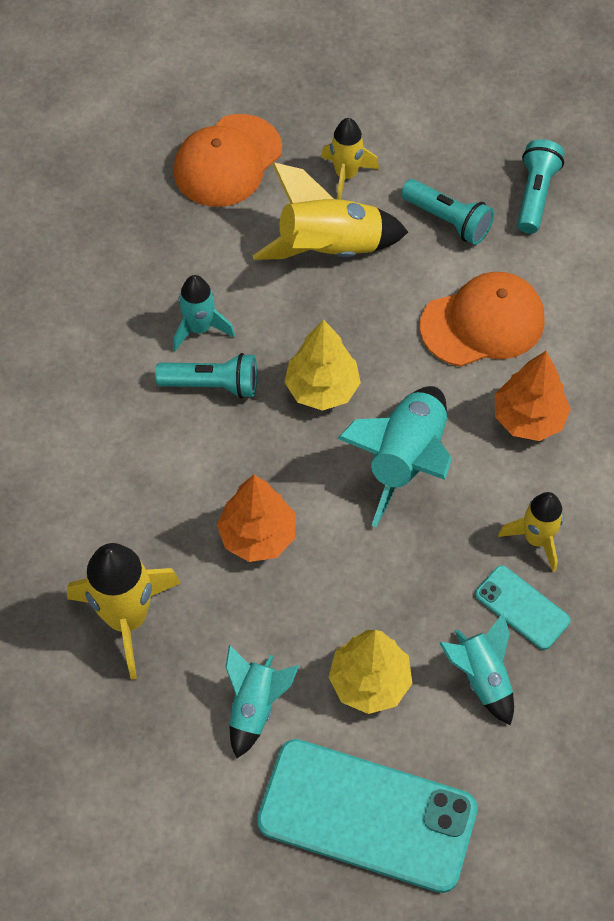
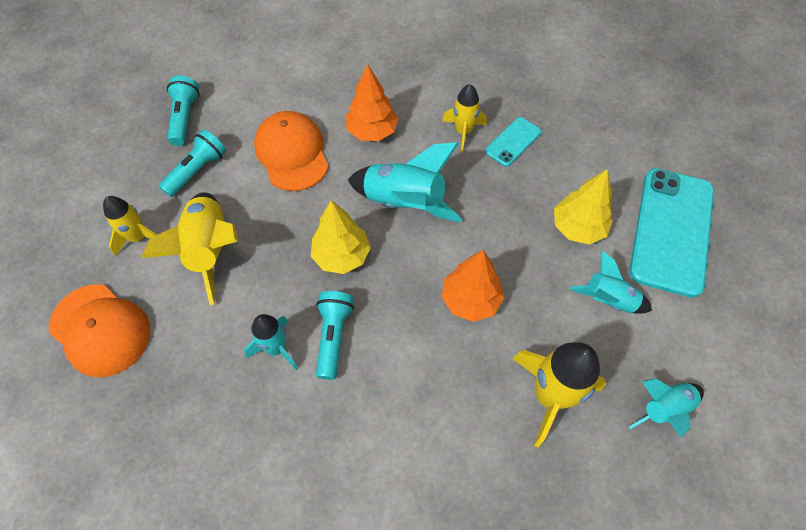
camera: 90 degrees left, 0 degrees up
(481, 677) = (564, 165): turquoise rocket -> turquoise rocket (663, 409)
(535, 195) = (185, 118): turquoise flashlight -> turquoise flashlight turned 75 degrees clockwise

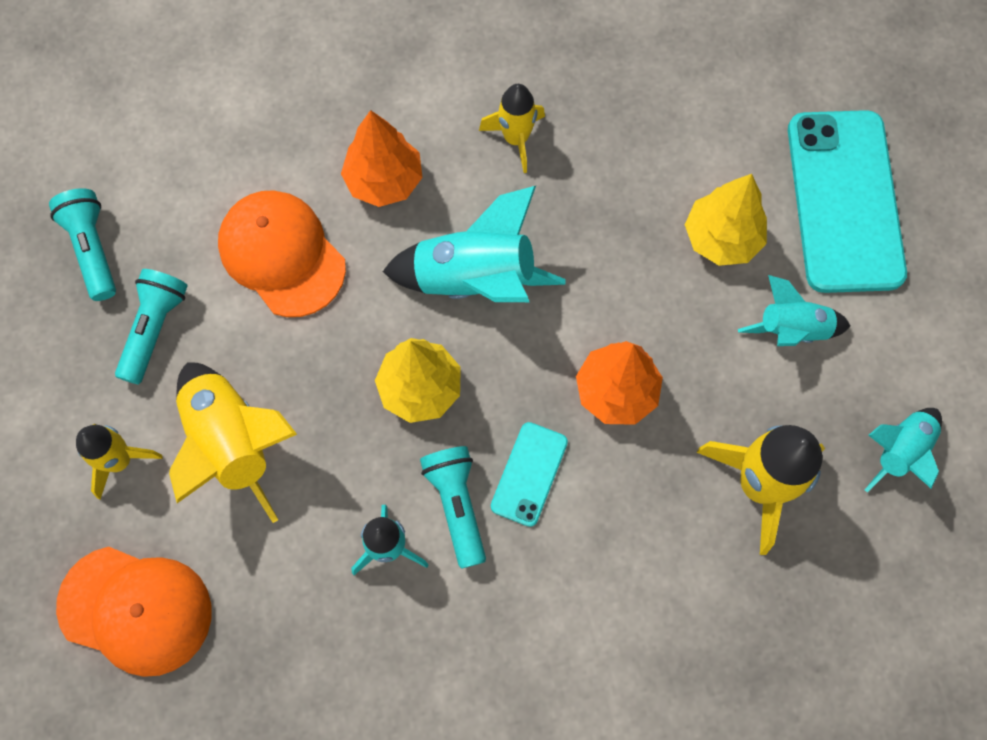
camera: 20 degrees left, 10 degrees up
(513, 142) = (591, 132): turquoise phone -> turquoise phone (529, 474)

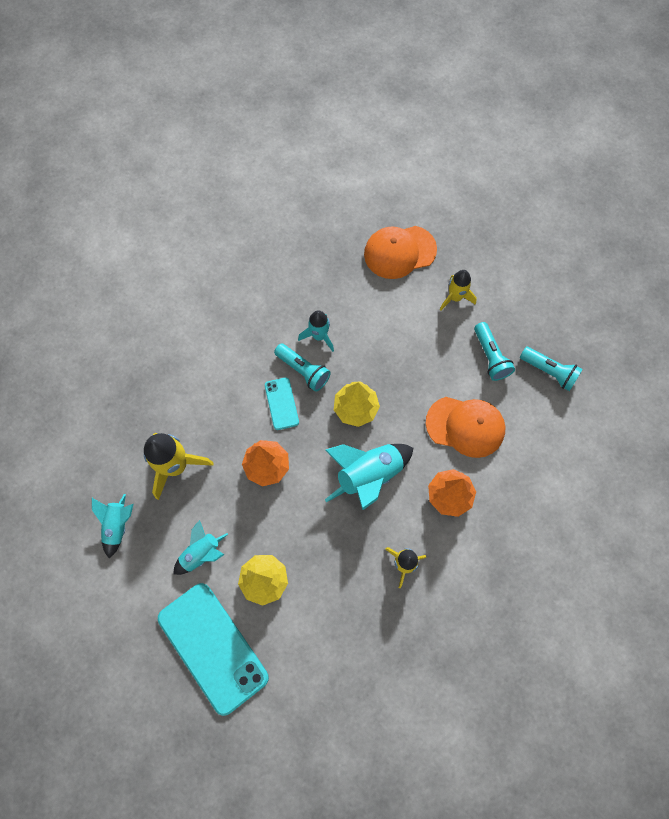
camera: 145 degrees right, 0 degrees up
(233, 444) = (416, 333): yellow rocket -> none

